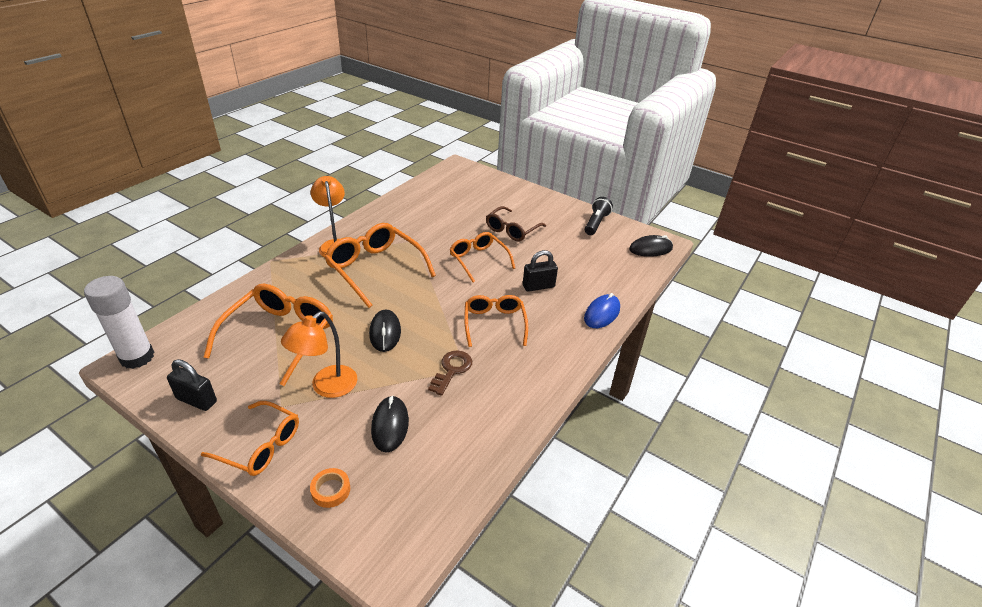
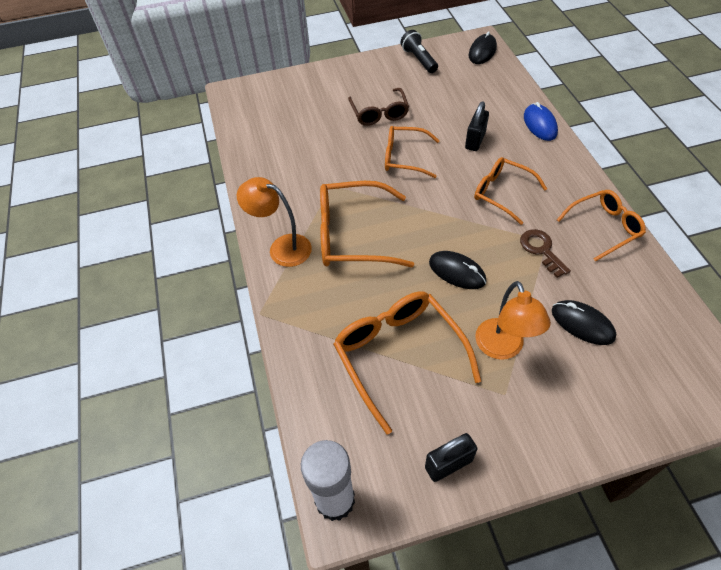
camera: 45 degrees left, 15 degrees up
(261, 446) = (549, 431): orange glasses -> orange glasses (604, 227)
(331, 490) = (634, 399): orange tape -> none

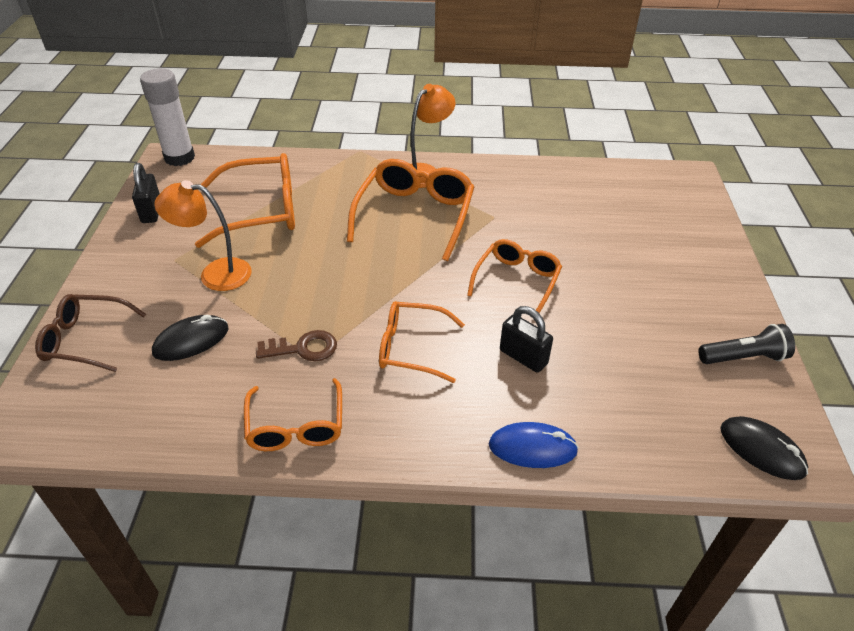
camera: 105 degrees right, 10 degrees down
(379, 113) = (614, 281): brown glasses -> brown glasses (85, 339)
(457, 272) = (321, 271): black mouse -> none
(502, 193) = (411, 348): orange glasses -> orange glasses turned 135 degrees counterclockwise

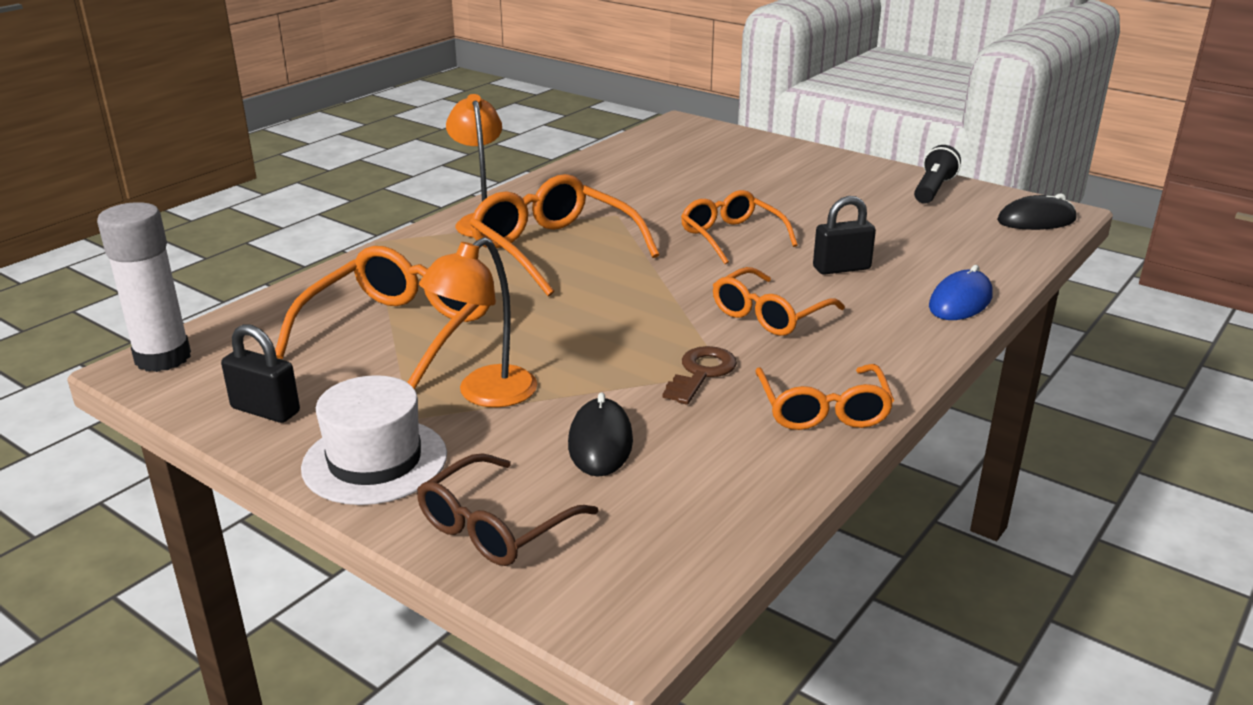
camera: 55 degrees left, 15 degrees down
(125, 269) = (375, 461): none -> white hat
(296, 426) = (823, 410): orange glasses -> orange glasses turned 60 degrees clockwise

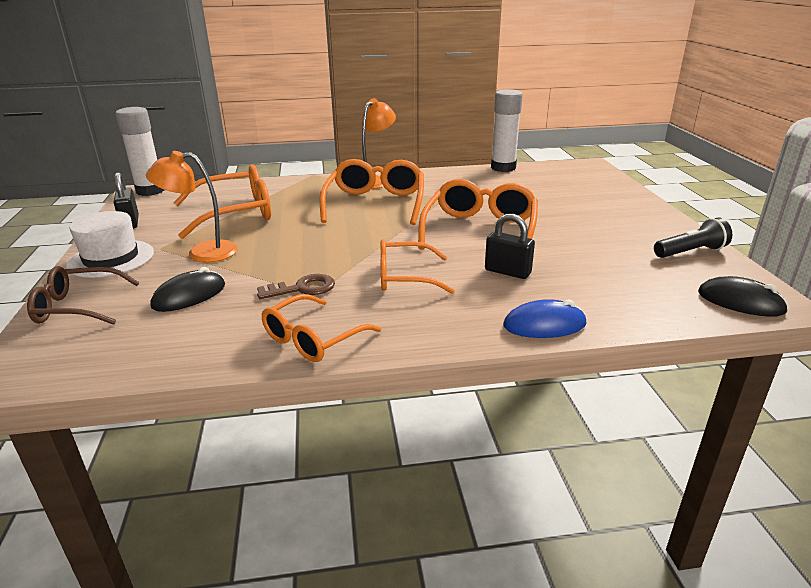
camera: 45 degrees right, 0 degrees up
(599, 154) = (503, 168): none -> white glue stick
(731, 237) = (480, 230): orange glasses -> orange glasses, size x1.55

